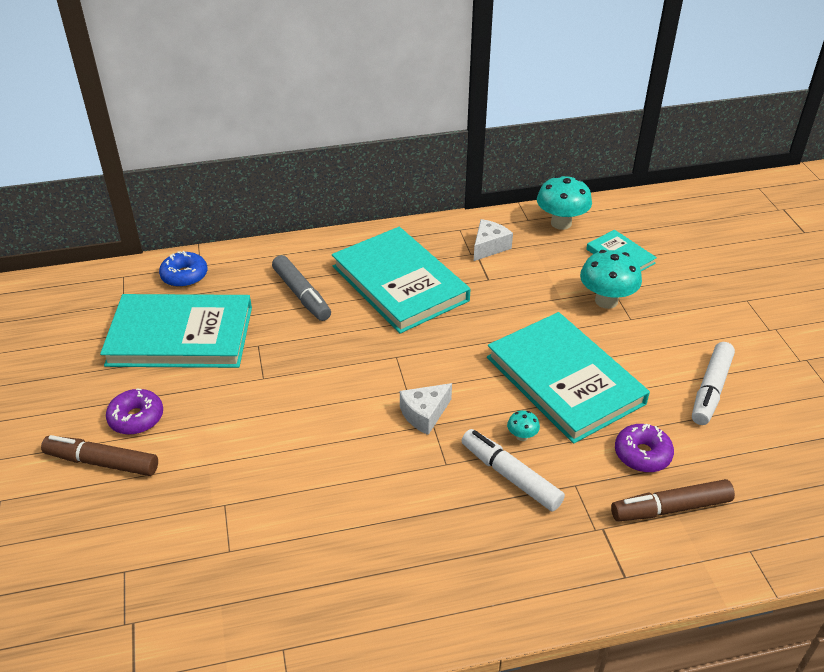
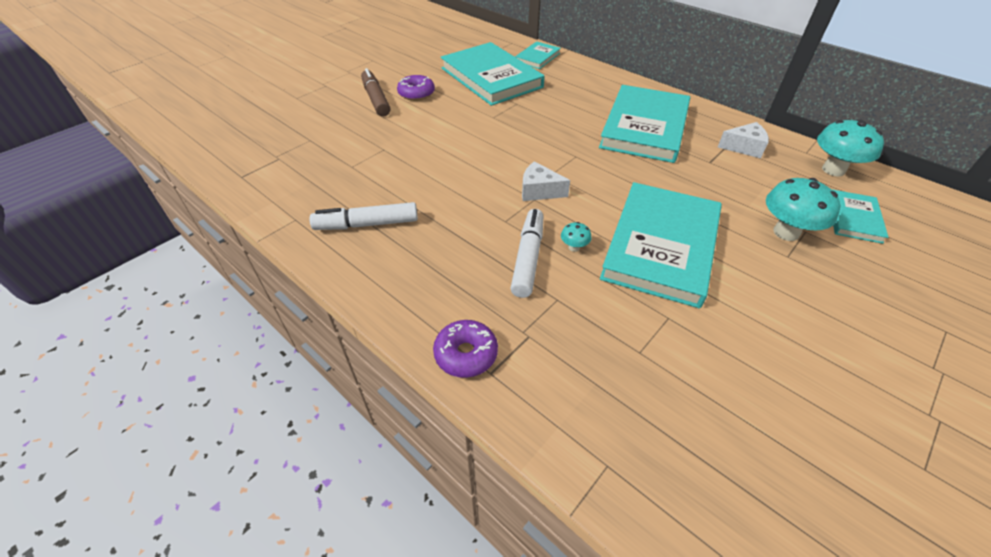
camera: 55 degrees right, 5 degrees up
(184, 276) = (537, 57): blue donut -> turquoise book
(302, 294) = (579, 98): grey marker -> none
(642, 454) = (638, 329): purple donut -> purple donut (466, 354)
(670, 508) = (596, 376): brown marker -> none
(711, 389) = (779, 349): white marker -> white marker (367, 224)

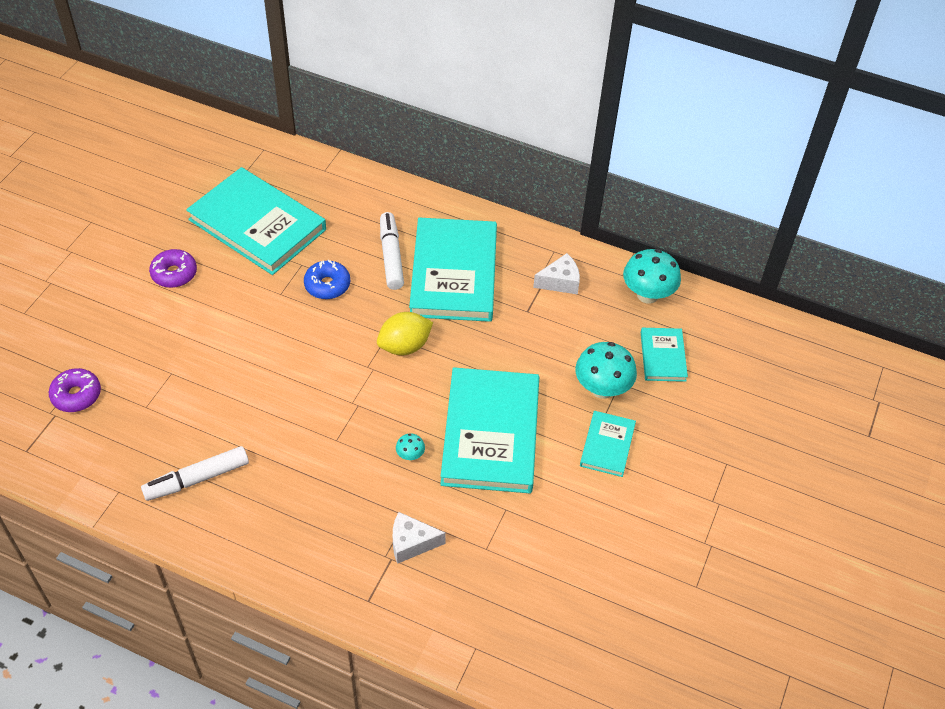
camera: 20 degrees left, 5 degrees up
(376, 99) = (127, 294): brown marker -> none
(466, 354) = (342, 590): purple donut -> purple donut (76, 395)
(528, 258) = (370, 479): white marker -> white marker (391, 256)
(533, 118) = (327, 285): none -> blue donut
(537, 57) = (305, 173): turquoise book -> turquoise book (607, 445)
(539, 191) = (360, 393): white cheese -> white cheese (411, 543)
(589, 166) = (404, 346): none -> yellow lemon

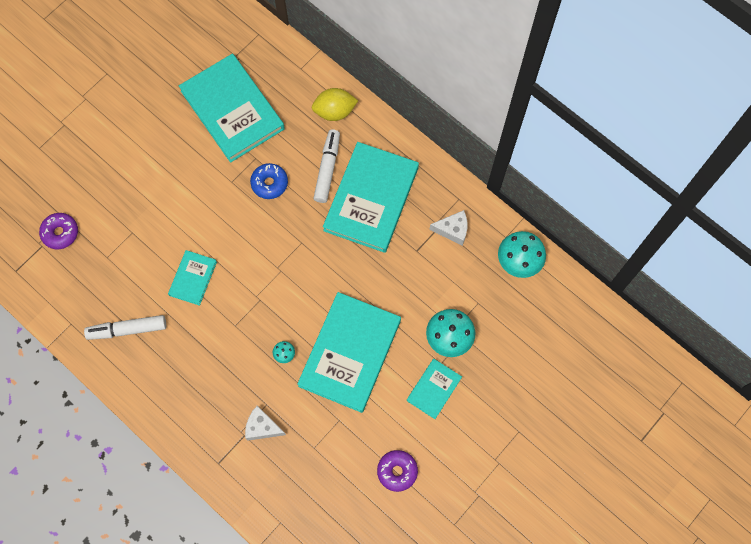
camera: 20 degrees right, 20 degrees up
(174, 274) = (157, 141): purple donut -> purple donut (397, 471)
(404, 346) = (311, 257): yellow lemon -> yellow lemon (334, 111)
(663, 356) = (508, 323): turquoise book -> turquoise book (193, 278)

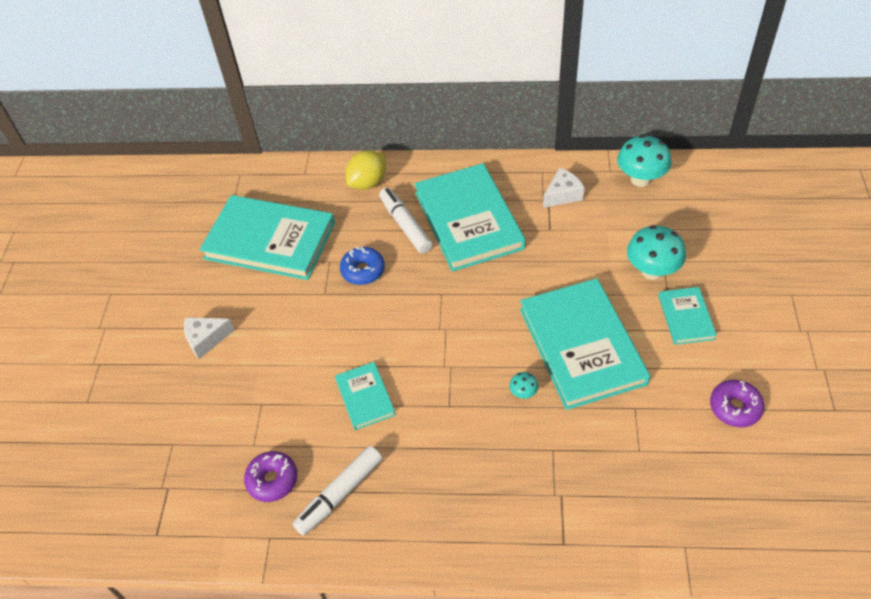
camera: 35 degrees left, 20 degrees down
(60, 233) = (179, 460): purple donut -> purple donut (272, 480)
(262, 427) = (571, 473): white cheese -> white cheese (206, 340)

